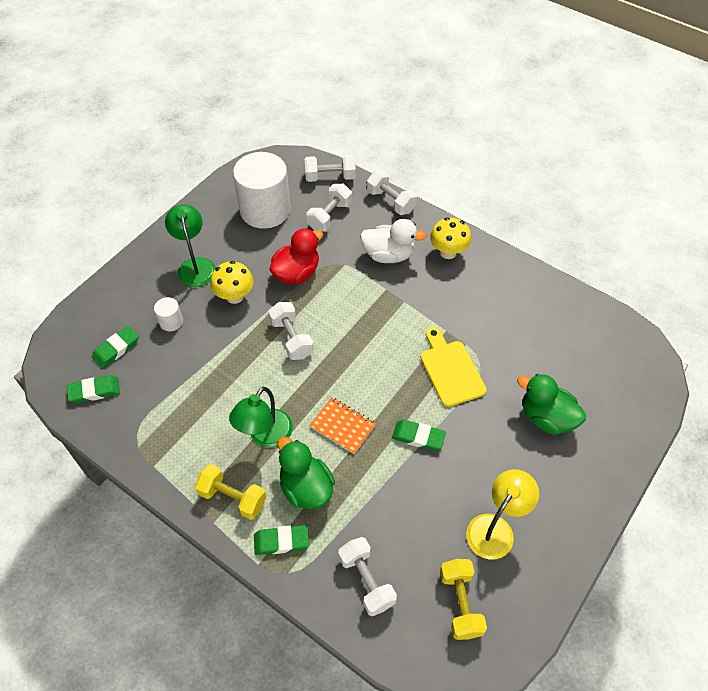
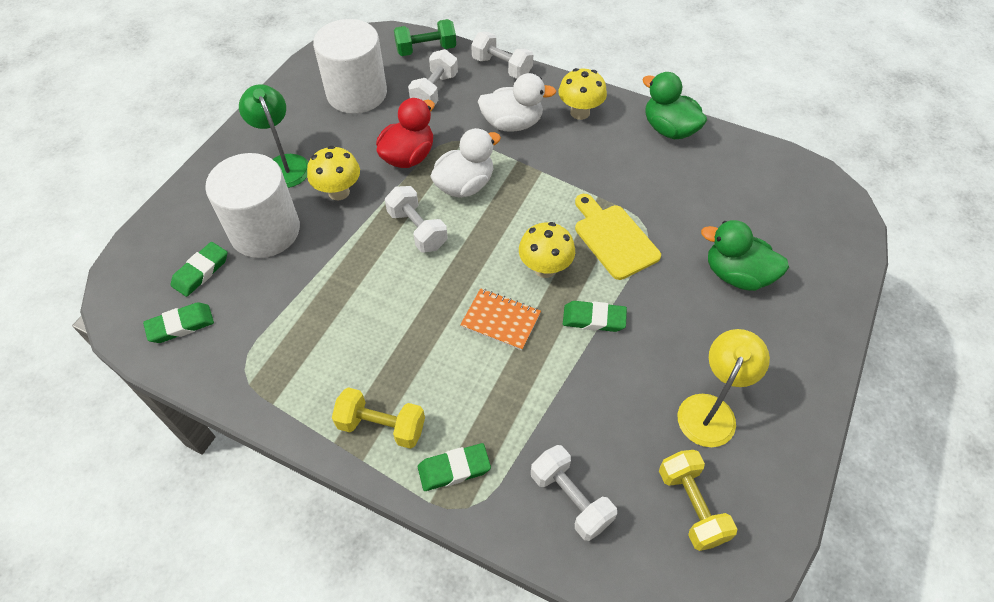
camera: 10 degrees left, 0 degrees up
(171, 321) = (265, 231): white cylinder -> white cylinder, size x2.36
(265, 436) = (408, 346): green lamp -> none
(306, 488) = (471, 399): green duck -> green duck (669, 129)
(330, 177) = (426, 50): white dumbbell -> green dumbbell
(337, 305) = (465, 185): none -> white duck
(388, 387) = (545, 268): none -> yellow mushroom

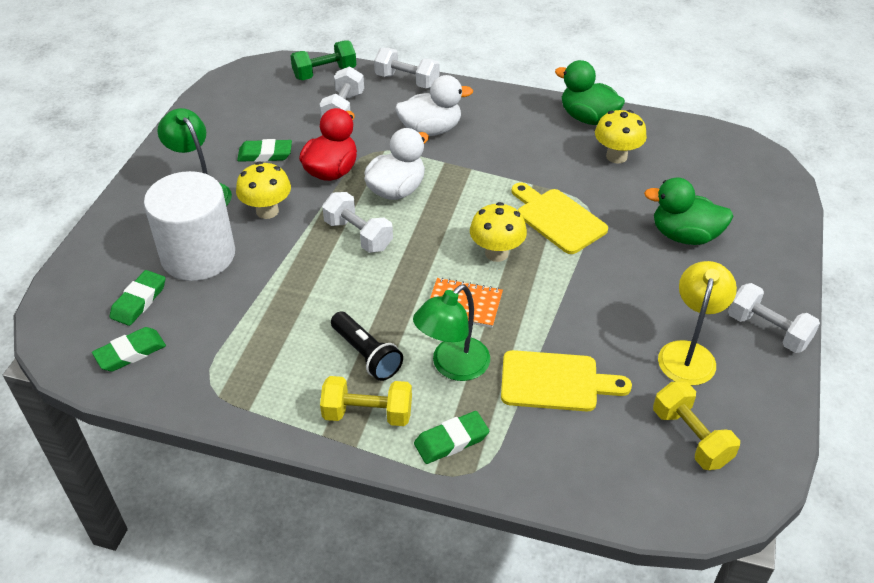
camera: 10 degrees left, 10 degrees down
(357, 93) = (262, 120): white cylinder -> none
(395, 361) = (366, 355): none -> black flashlight
(474, 387) = (452, 366): none -> green lamp
(570, 420) = (555, 382): none -> yellow cutting board
(570, 499) = (573, 449): white dumbbell -> white dumbbell (767, 330)
(580, 112) = (496, 113): yellow mushroom -> yellow mushroom (616, 156)
(594, 319) = (556, 291): green eraser -> green eraser (265, 154)

